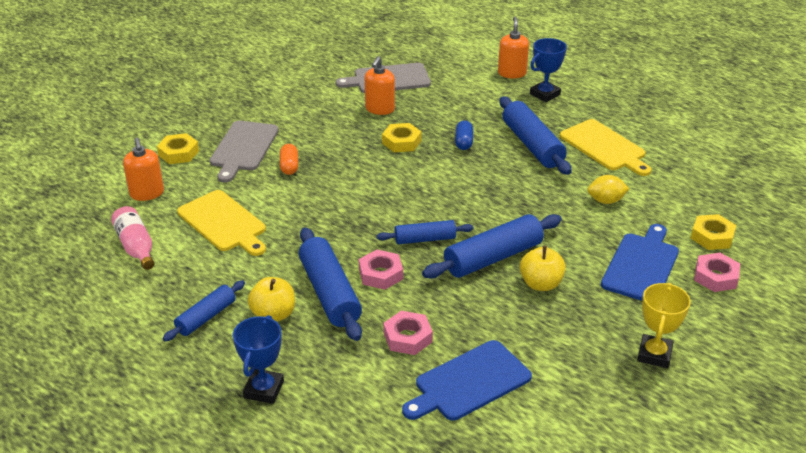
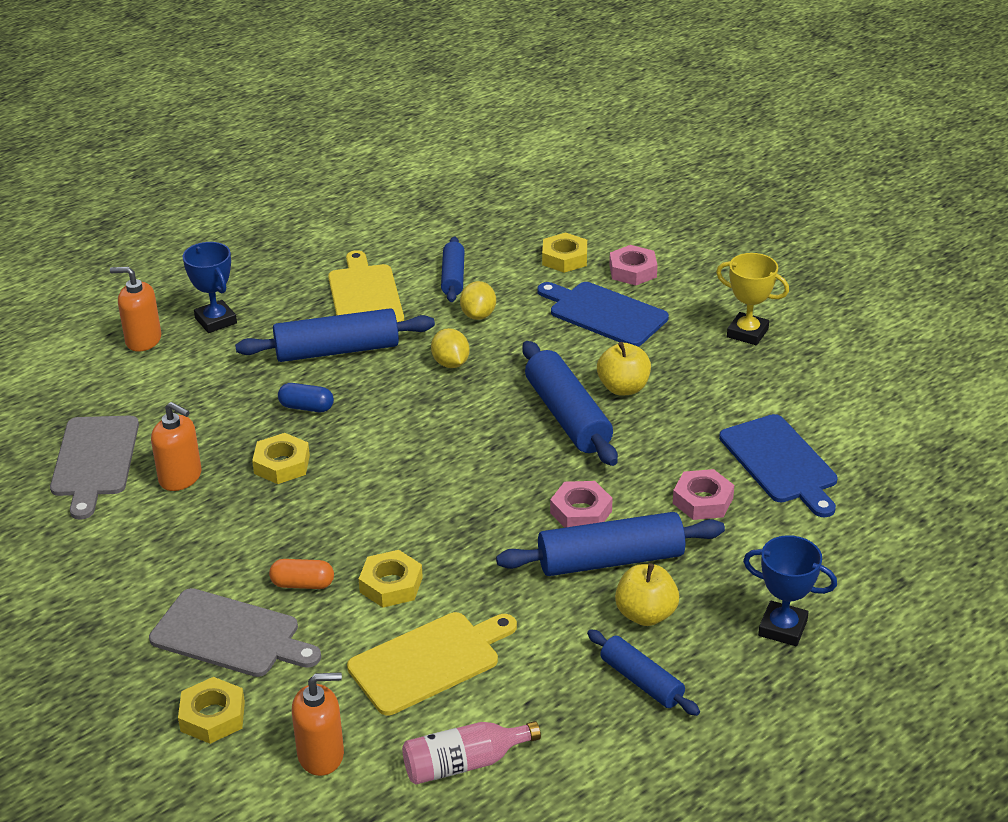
camera: 80 degrees left, 0 degrees up
(292, 199) = (391, 585): none -> yellow nut
(425, 239) = (517, 467): blue rolling pin -> blue rolling pin (453, 277)
(538, 195) = (450, 363): none -> yellow lemon
(605, 147) = (365, 295): yellow cutting board -> yellow cutting board turned 75 degrees counterclockwise

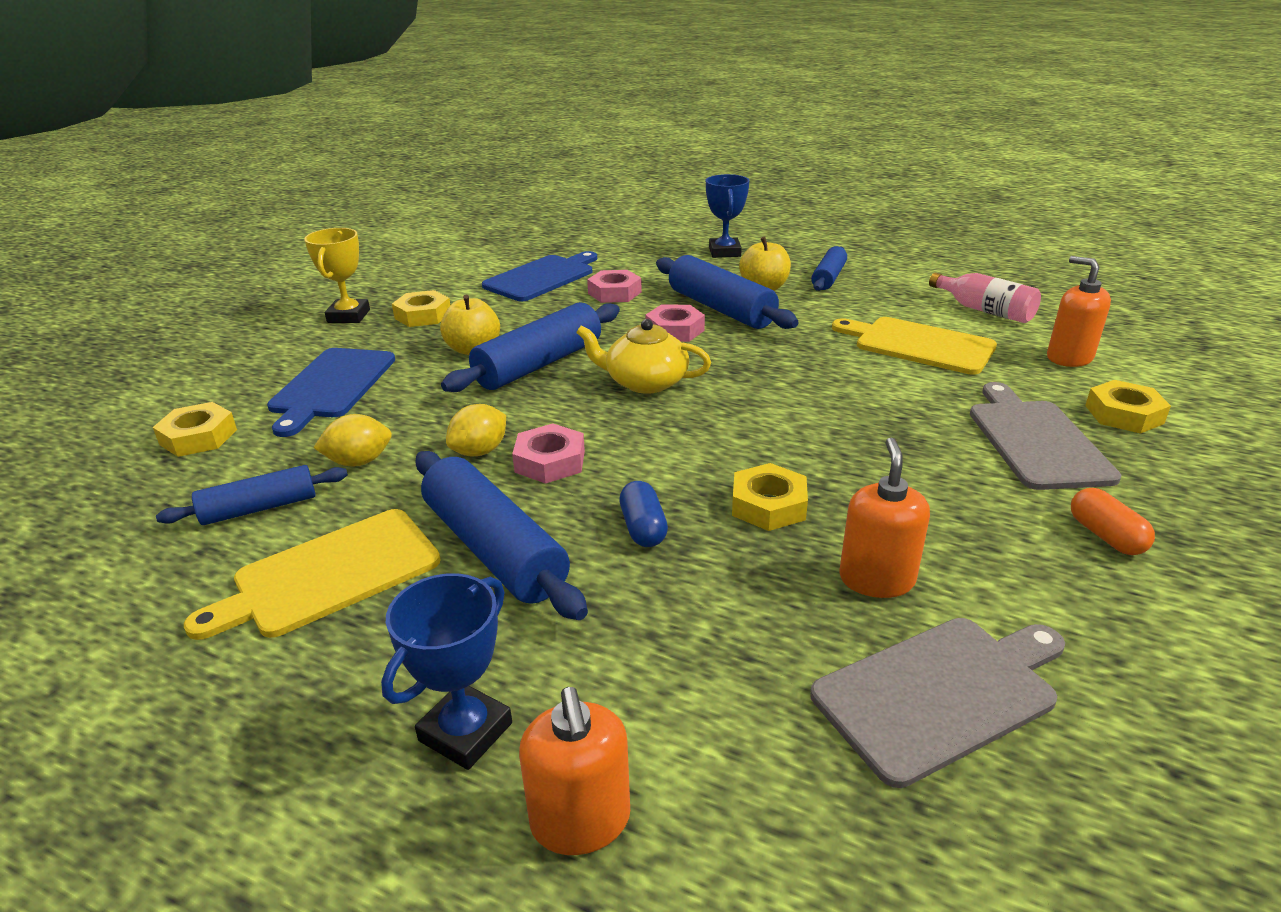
camera: 115 degrees left, 5 degrees down
(302, 584) = (922, 425): orange capsule -> orange capsule (1106, 536)
(391, 585) = (863, 383): yellow nut -> yellow nut (423, 315)
(491, 463) = (645, 382): none -> yellow teapot
(633, 271) = (229, 389): pink nut -> pink nut (550, 461)

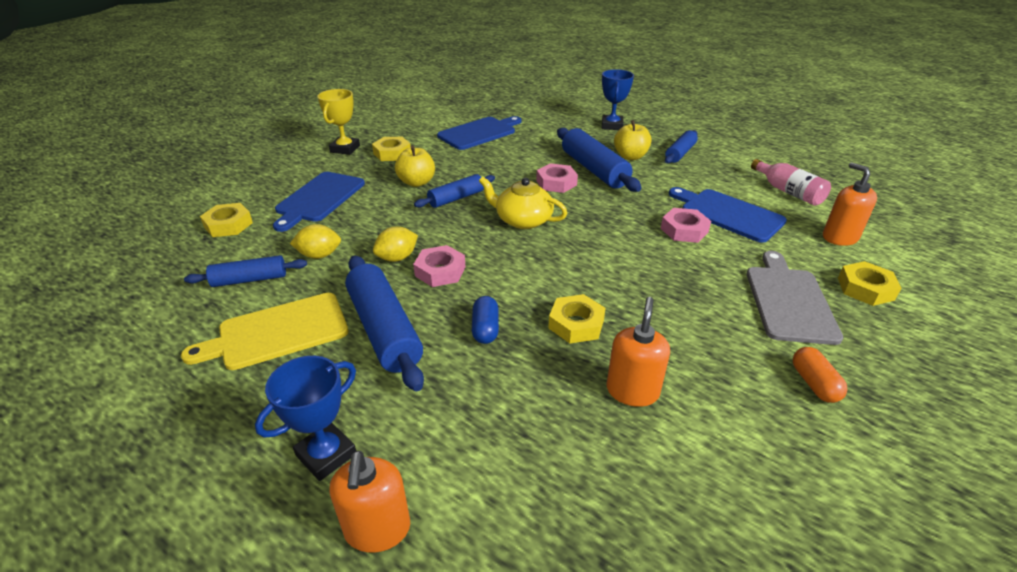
camera: 10 degrees right, 5 degrees up
(539, 364) = (456, 198): blue rolling pin -> blue rolling pin, size x0.60
(614, 293) = (524, 150): pink nut -> pink nut (684, 230)
(918, 345) = (728, 214): yellow cutting board -> blue cutting board
(941, 693) = (648, 483): grey cutting board -> none

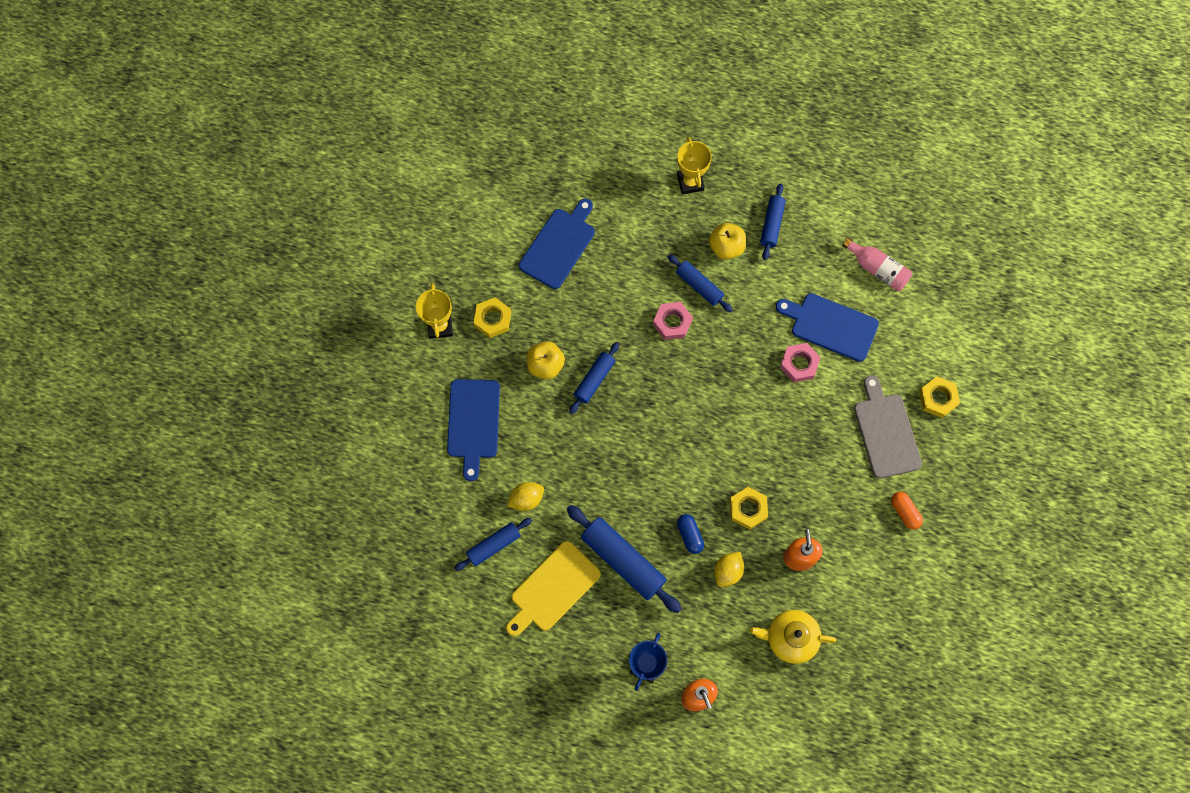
camera: 20 degrees left, 35 degrees up
(228, 225) = (423, 487): yellow nut -> none
(397, 258) = (589, 481): yellow lemon -> yellow lemon (727, 571)
(440, 271) = (630, 485): pink nut -> none
(523, 220) = (665, 394): yellow teapot -> yellow teapot (790, 638)
(594, 169) = (699, 286): blue rolling pin -> blue rolling pin, size x0.60
(612, 125) = (690, 182): blue trophy -> yellow trophy
(839, 237) = (920, 333): orange soap dispenser -> none

